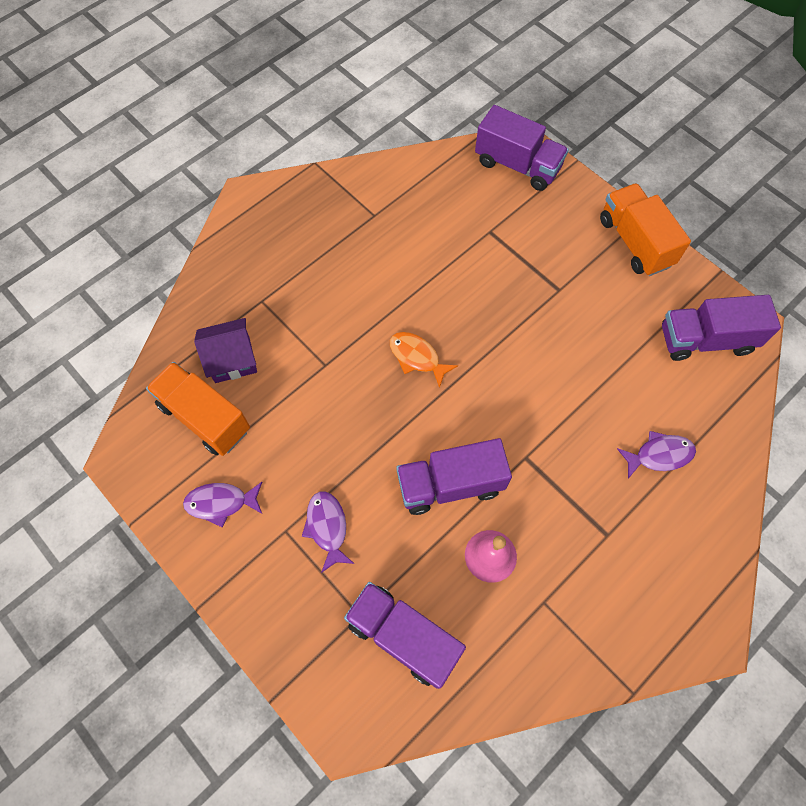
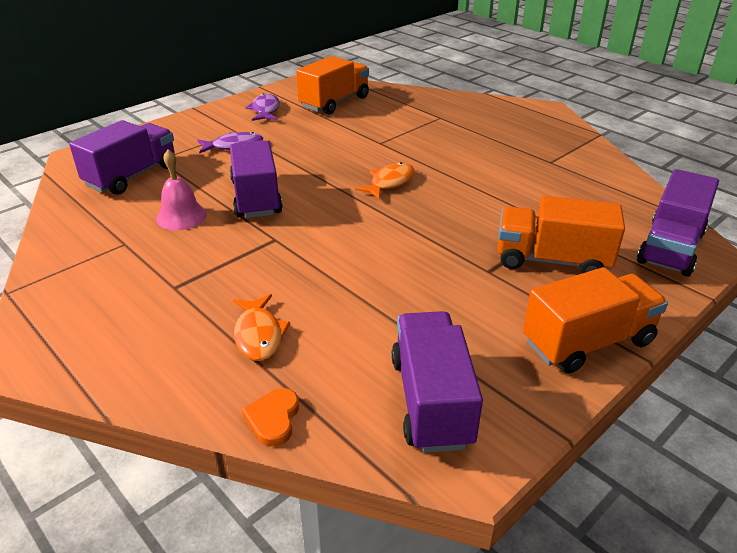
camera: 90 degrees right, 30 degrees down
(232, 359) = (384, 109): purple house -> none
(541, 245) = (551, 260): none -> orange truck
(659, 455) = (259, 335): purple fish -> orange fish
(739, 435) = (273, 419): none -> orange heart

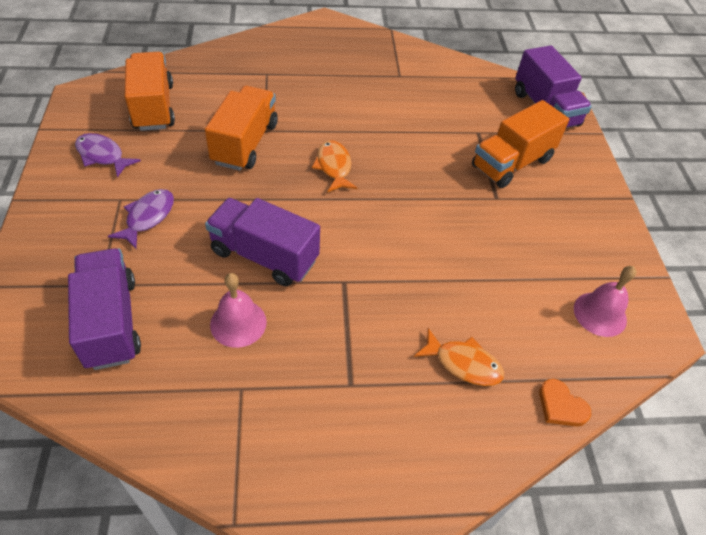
camera: 55 degrees left, 15 degrees up
(431, 401) = (600, 314): purple truck -> pink bell
(587, 342) = (600, 209): orange truck -> orange truck (245, 143)

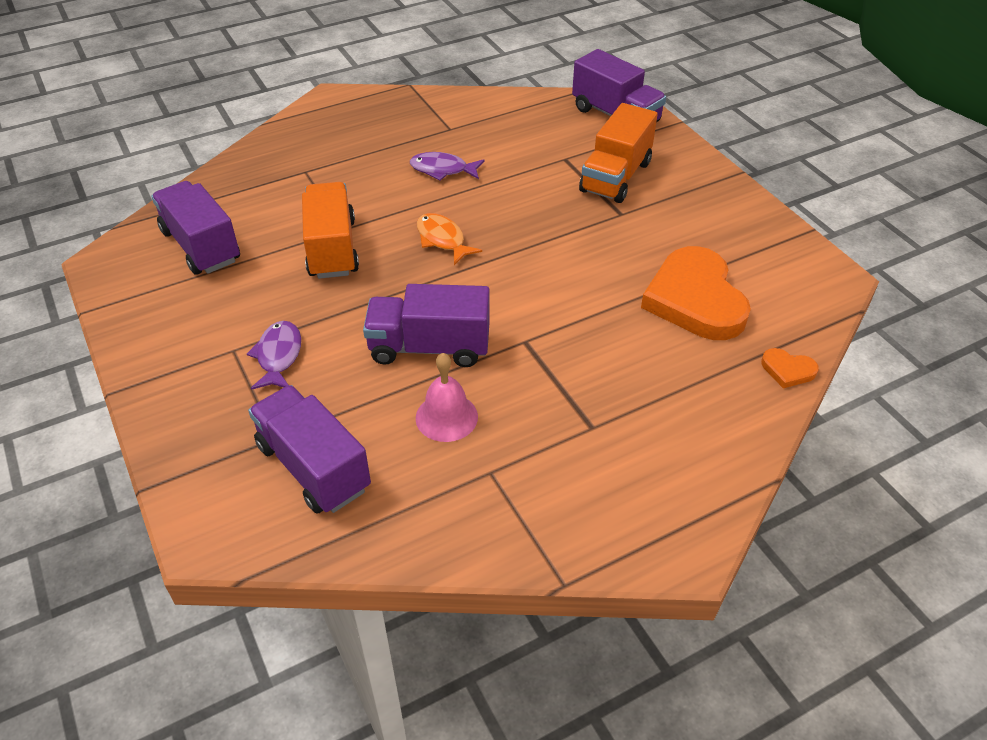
camera: 20 degrees left, 5 degrees down
(102, 156) = (179, 314): purple fish -> purple fish (442, 170)
(153, 107) = (201, 246): orange truck -> purple truck
(463, 363) = (682, 369): orange fish -> none
(514, 302) = (695, 299): none -> orange heart
(600, 314) = (775, 281): pink bell -> none

